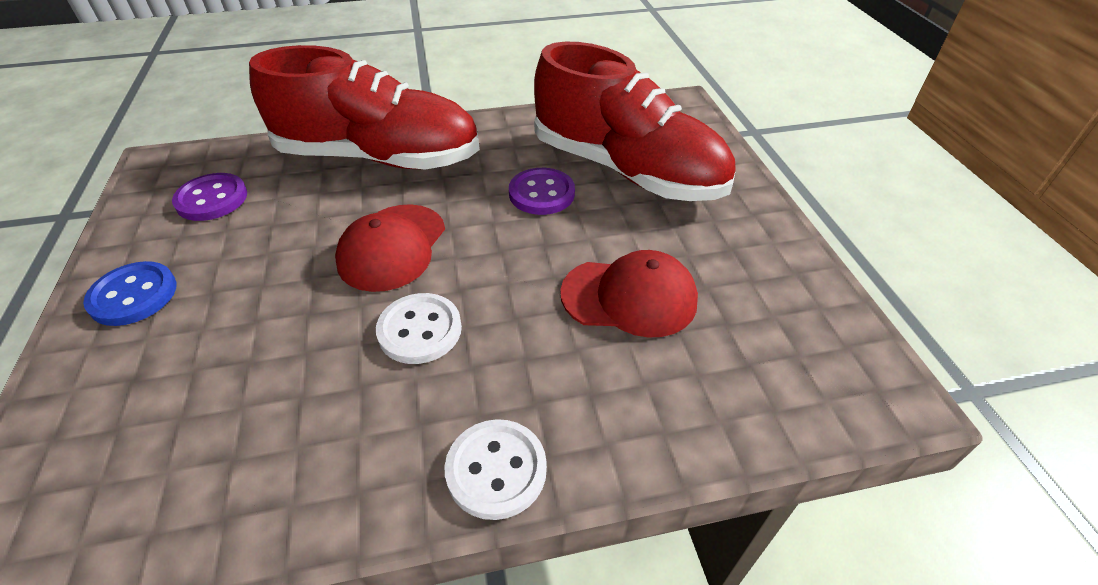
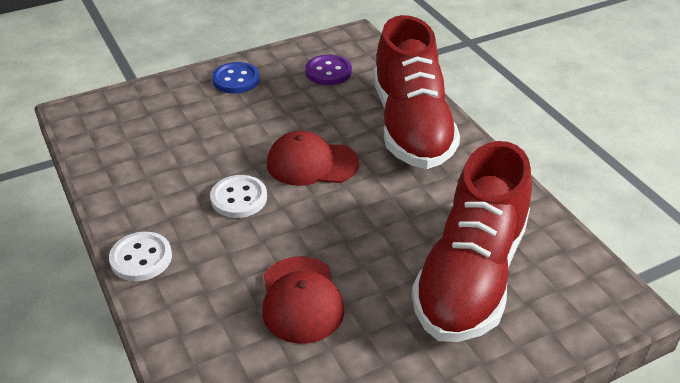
camera: 75 degrees right, 5 degrees down
(541, 193) = (408, 226): purple button -> none

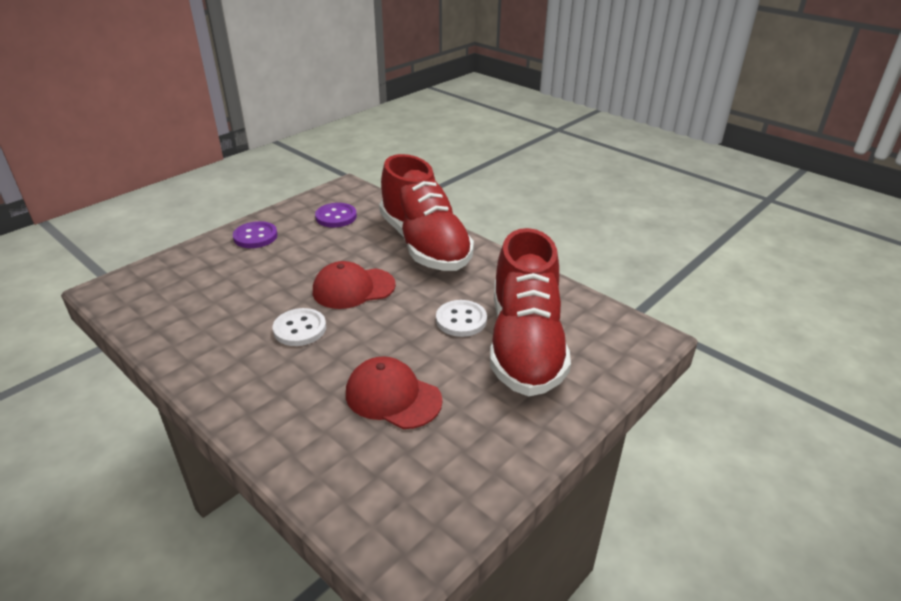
camera: 20 degrees left, 5 degrees down
(141, 258) = (227, 399): white button -> white button (461, 320)
(236, 80) = (255, 236): blue button -> purple button
(301, 299) = (393, 397): red cap -> red cap turned 150 degrees clockwise

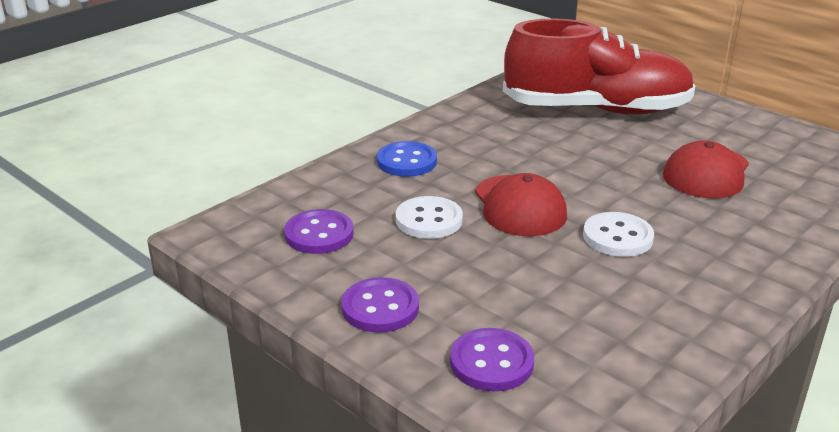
camera: 90 degrees left, 5 degrees down
(191, 269) = (491, 362): none -> purple button
(425, 244) = (406, 161): red shoe -> blue button
(461, 320) = (567, 139): white button -> white button (429, 220)

